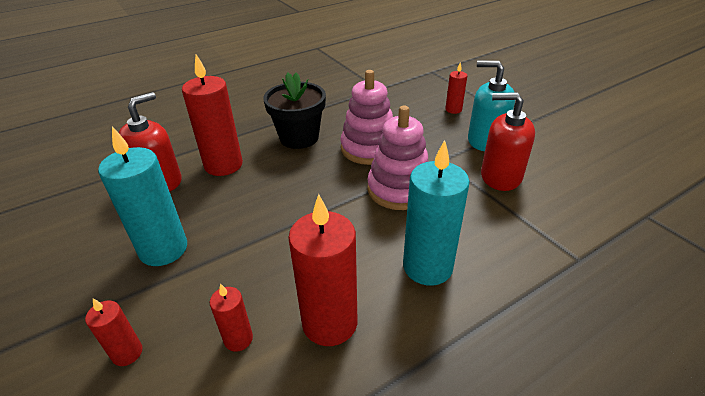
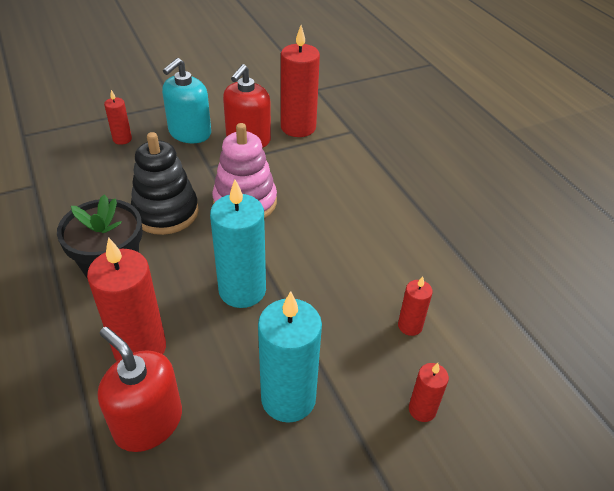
camera: 85 degrees left, 5 degrees up
(329, 322) = (397, 267): red candle -> red candle (298, 127)
(369, 148) = (166, 212): pink stacking toy -> black stacking toy
(427, 267) = (347, 203): turquoise candle -> turquoise candle (242, 290)

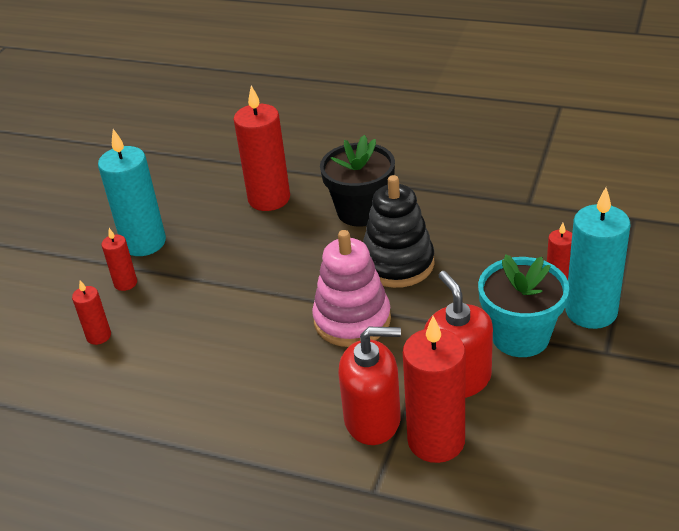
camera: 140 degrees right, 5 degrees down
(148, 422) = (212, 183): red soap dispenser -> red soap dispenser (372, 419)
(189, 133) = (520, 336): turquoise soap dispenser -> turquoise flower pot
(242, 290) = (253, 266): turquoise candle -> turquoise candle (591, 312)
(422, 410) = (48, 296): red candle -> red candle (125, 283)

